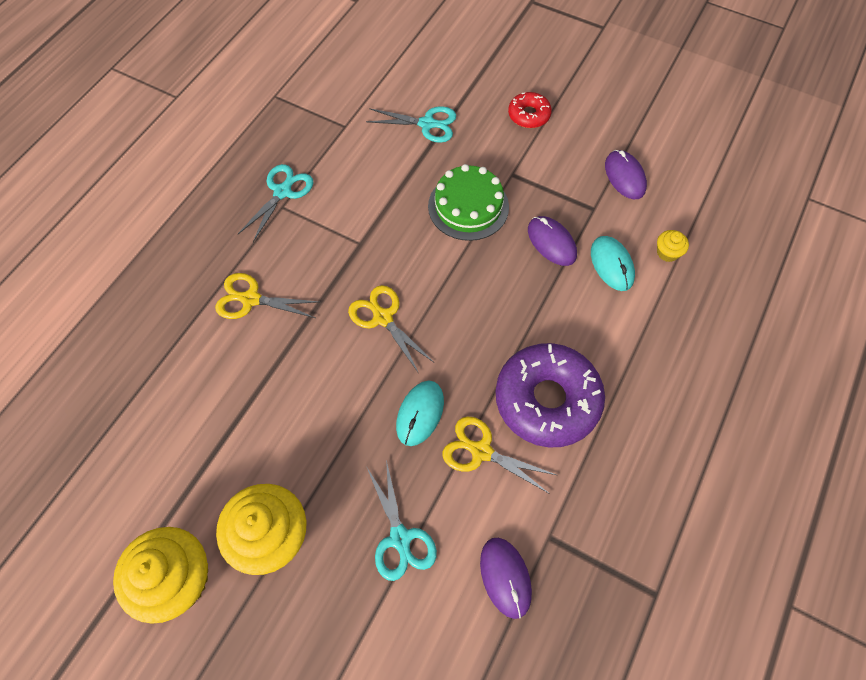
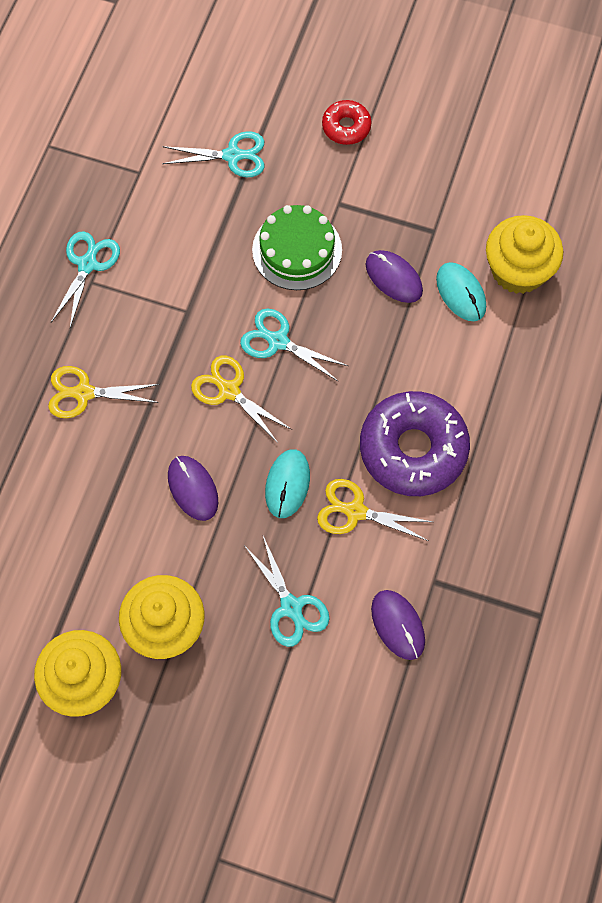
camera: 10 degrees left, 5 degrees up
(436, 281) = (278, 341): none -> turquoise scissors
(625, 176) = (463, 187): purple mouse -> purple mouse (193, 488)
(667, 252) = (518, 270): yellow cupcake -> yellow cupcake, size x2.27

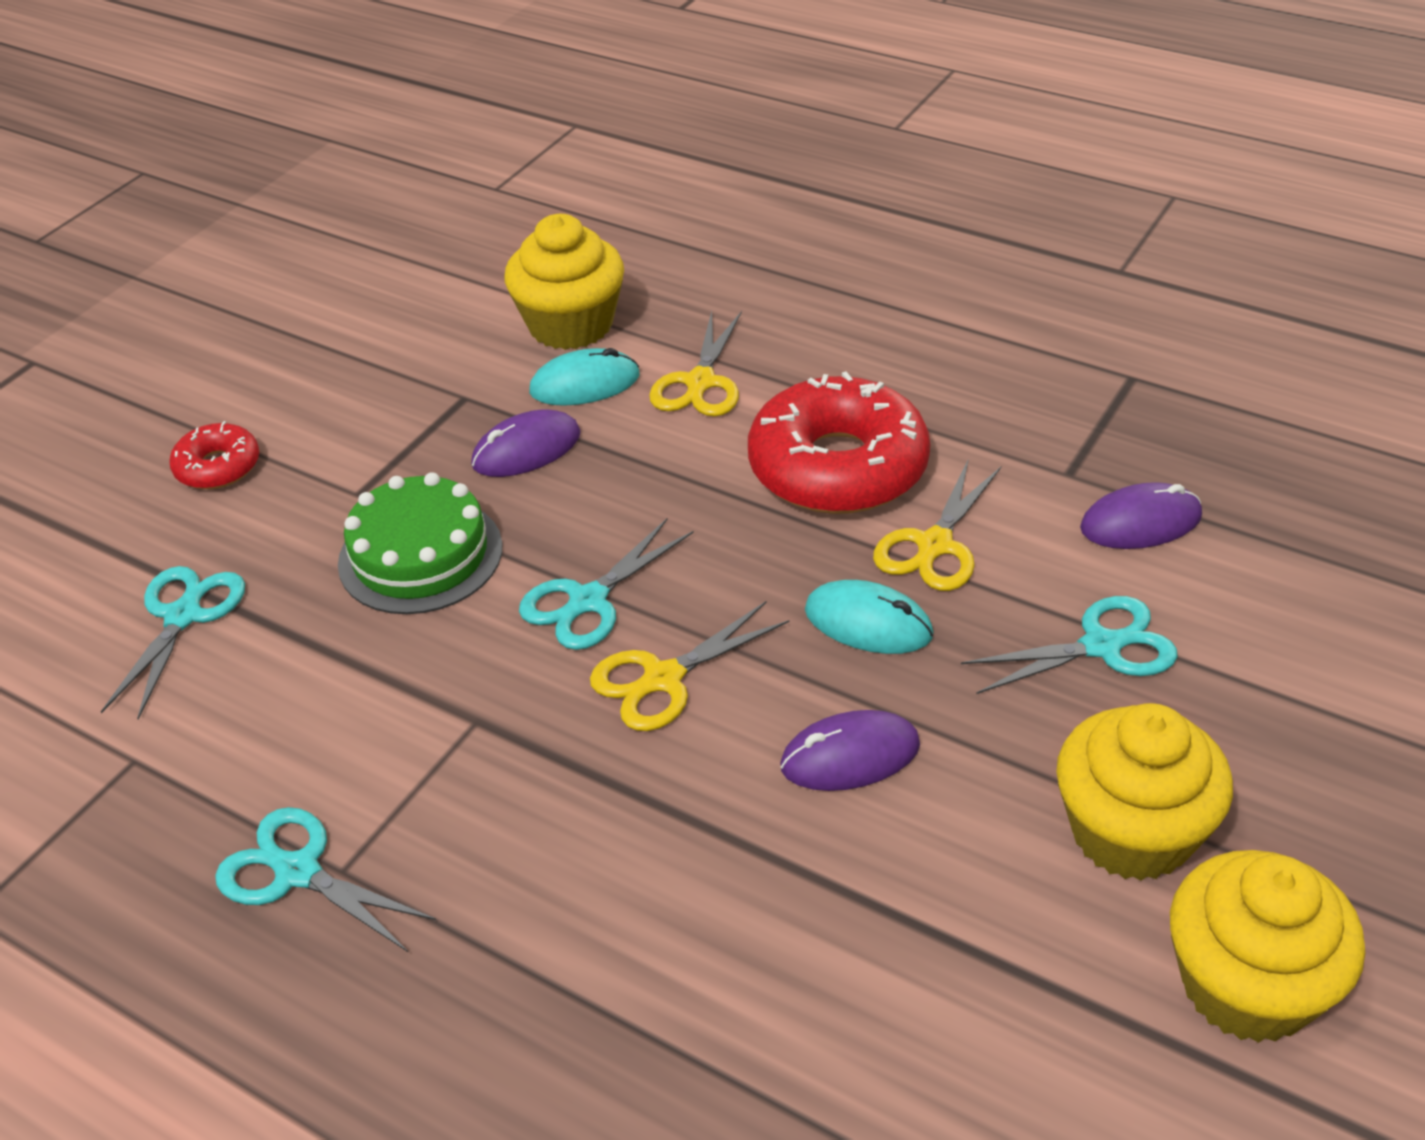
camera: 75 degrees left, 25 degrees down
(84, 393) = (594, 912): yellow scissors -> yellow scissors (700, 382)
(413, 449) = (838, 467): purple donut -> red donut

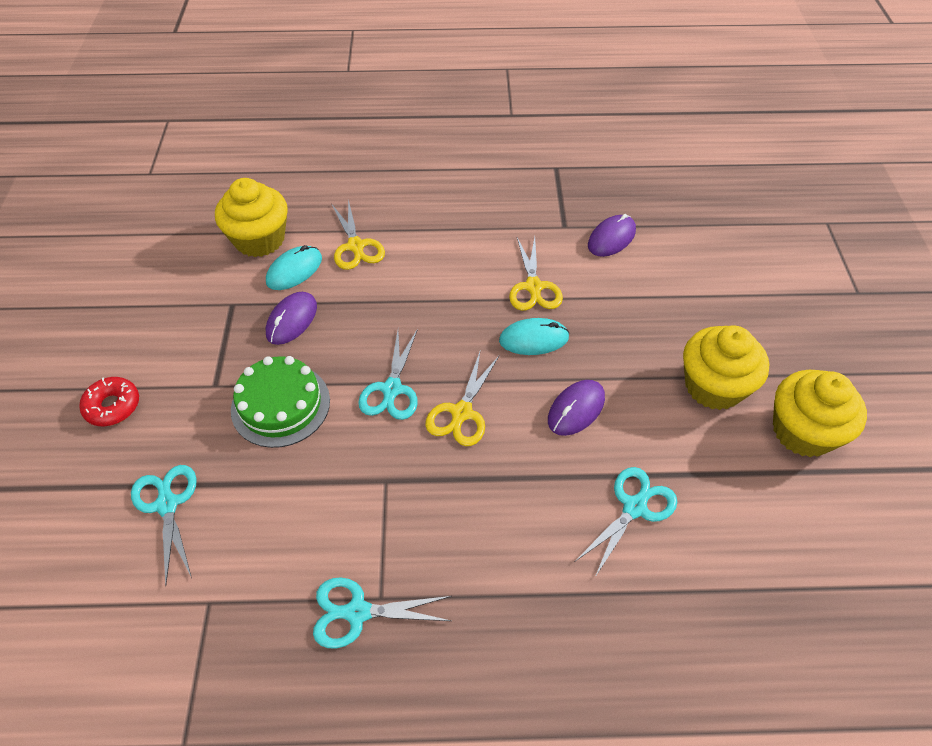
camera: 35 degrees left, 10 degrees up
(838, 467) = (459, 265): red donut -> none
(1101, 646) = (639, 305): turquoise scissors -> turquoise scissors (634, 507)

